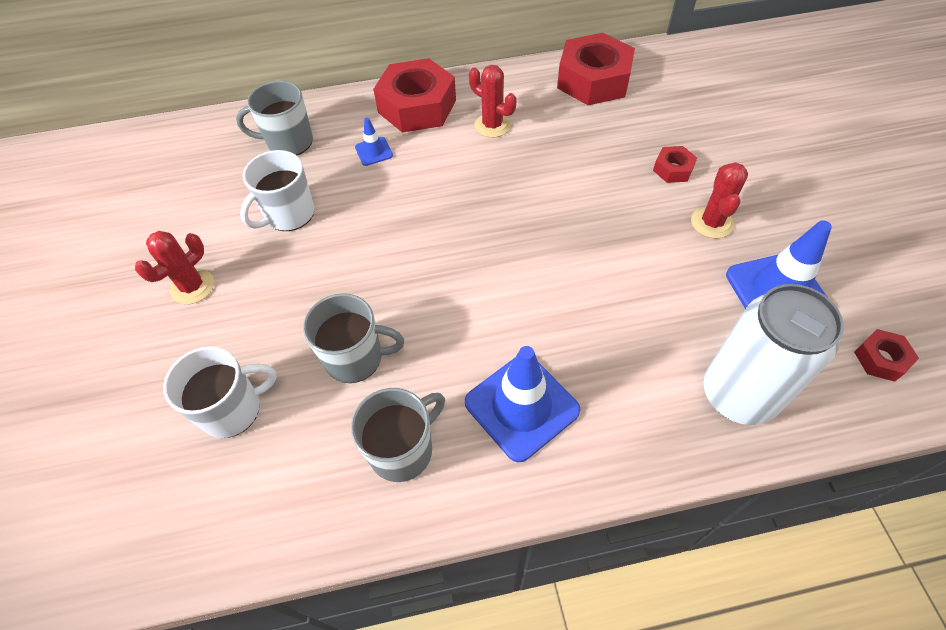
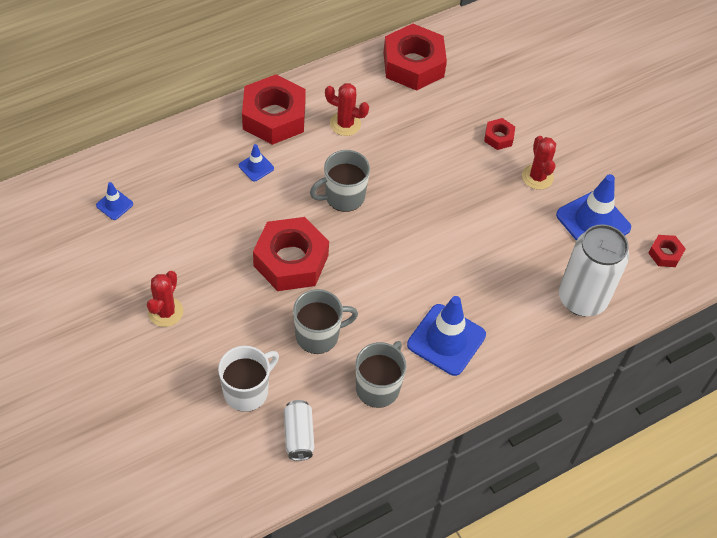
camera: 25 degrees left, 0 degrees up
(206, 162) = (114, 205): none -> blue traffic cone
(266, 492) = (298, 435): none -> white can
(289, 142) = (178, 172): grey mug -> grey mug (343, 196)
(289, 214) = (212, 237): white mug -> none
(364, 259) = (291, 260): none -> red nut

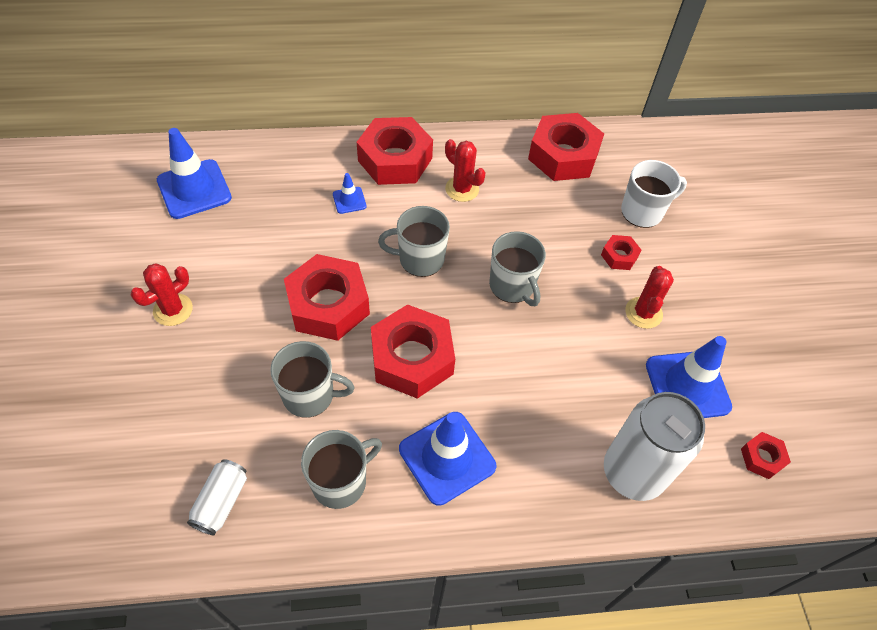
camera: 25 degrees right, 0 degrees up
(114, 205) = (194, 189): blue traffic cone -> blue traffic cone, size x2.08
(247, 391) = (199, 427): white mug -> white mug (643, 211)
(381, 277) = (412, 358): none -> red nut
(428, 192) = (512, 286): none -> grey mug

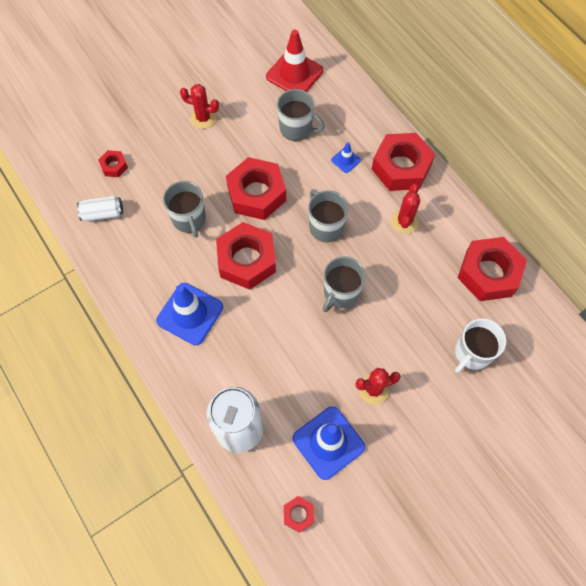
camera: 65 degrees right, 10 degrees up
(194, 189) = (294, 74): blue traffic cone -> red traffic cone
(340, 481) = (144, 265): grey mug -> grey mug (296, 128)
(619, 256) = (415, 353): red nut -> red nut (114, 166)
(643, 211) = (472, 353): white mug -> white mug turned 90 degrees clockwise

